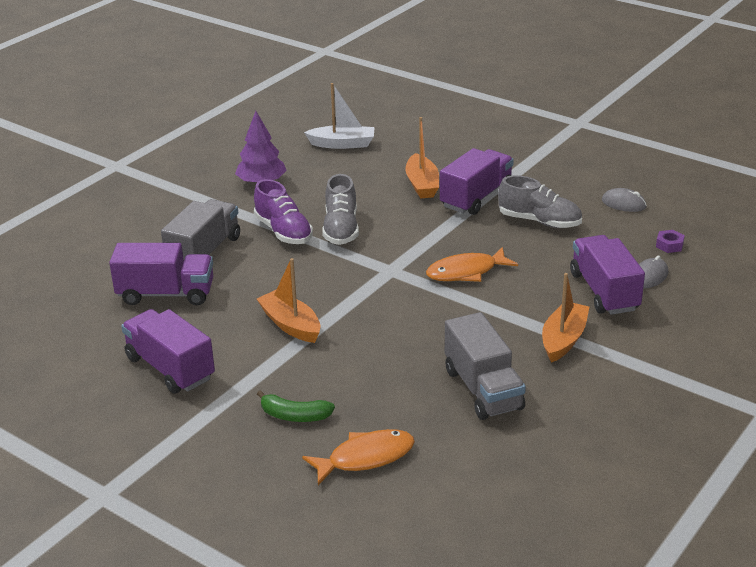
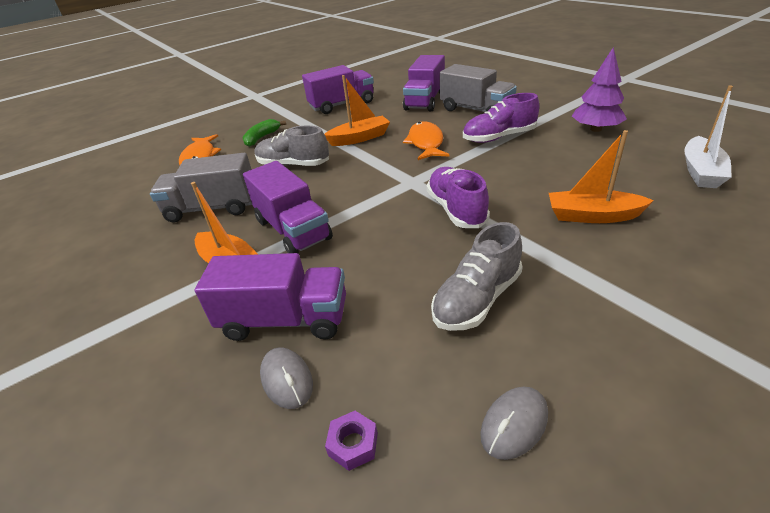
camera: 110 degrees right, 5 degrees up
(341, 229) = (496, 162): grey shoe -> grey shoe (293, 165)
(433, 241) = (456, 209): none -> purple shoe
(466, 272) = (386, 222): orange fish -> orange fish (426, 143)
(476, 197) = (554, 253): purple truck -> purple truck (293, 230)

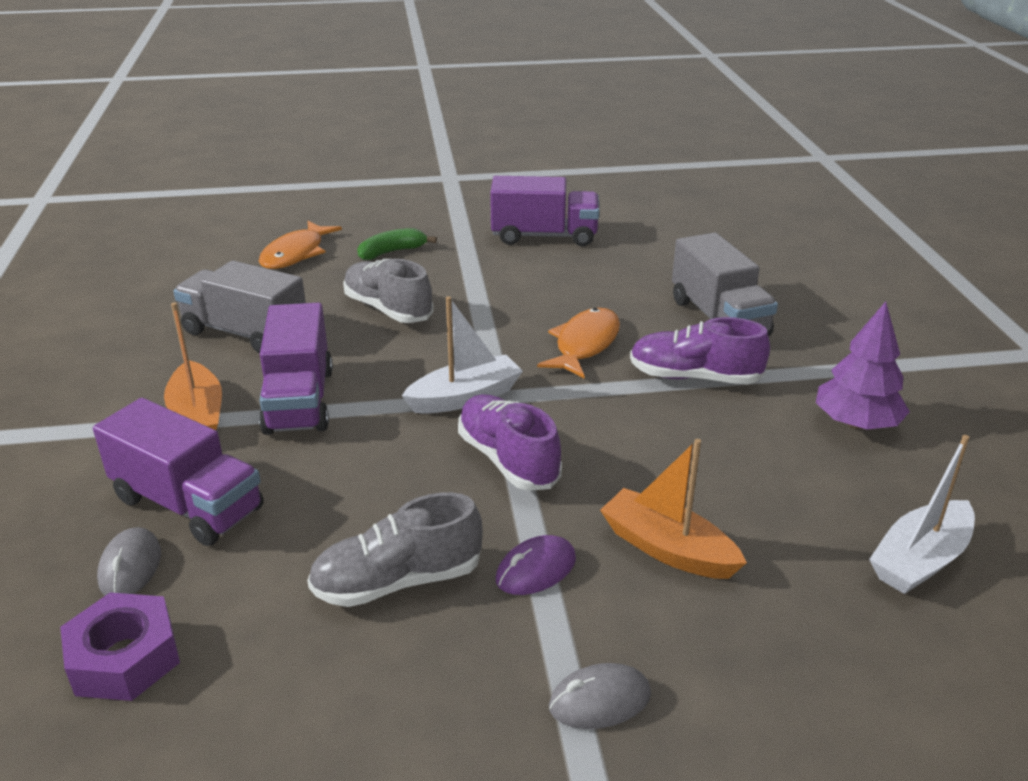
camera: 25 degrees right, 5 degrees down
(353, 444) = (124, 658): purple nut -> purple nut, size x1.85
(359, 138) = (508, 301): orange boat -> none
(393, 190) = (465, 397): none -> white boat
(425, 101) = (665, 273): purple truck -> none
(456, 209) = (508, 460): purple shoe -> purple shoe turned 45 degrees counterclockwise
(514, 424) = (280, 724): grey mouse -> grey mouse (599, 701)
(543, 256) = (536, 570): none -> purple mouse

